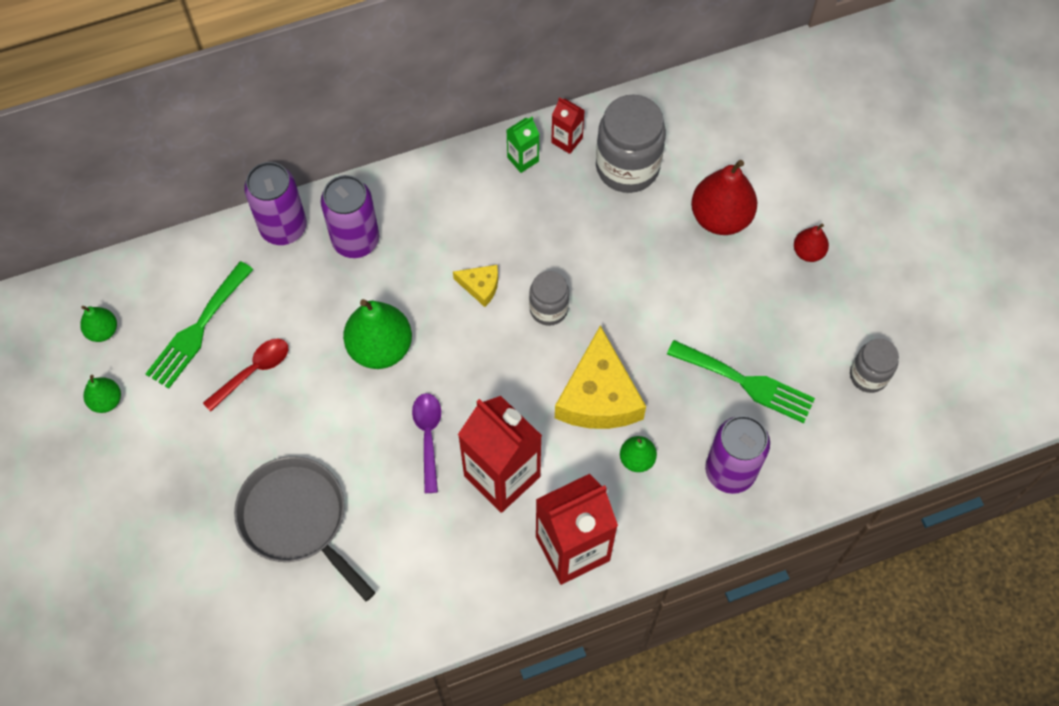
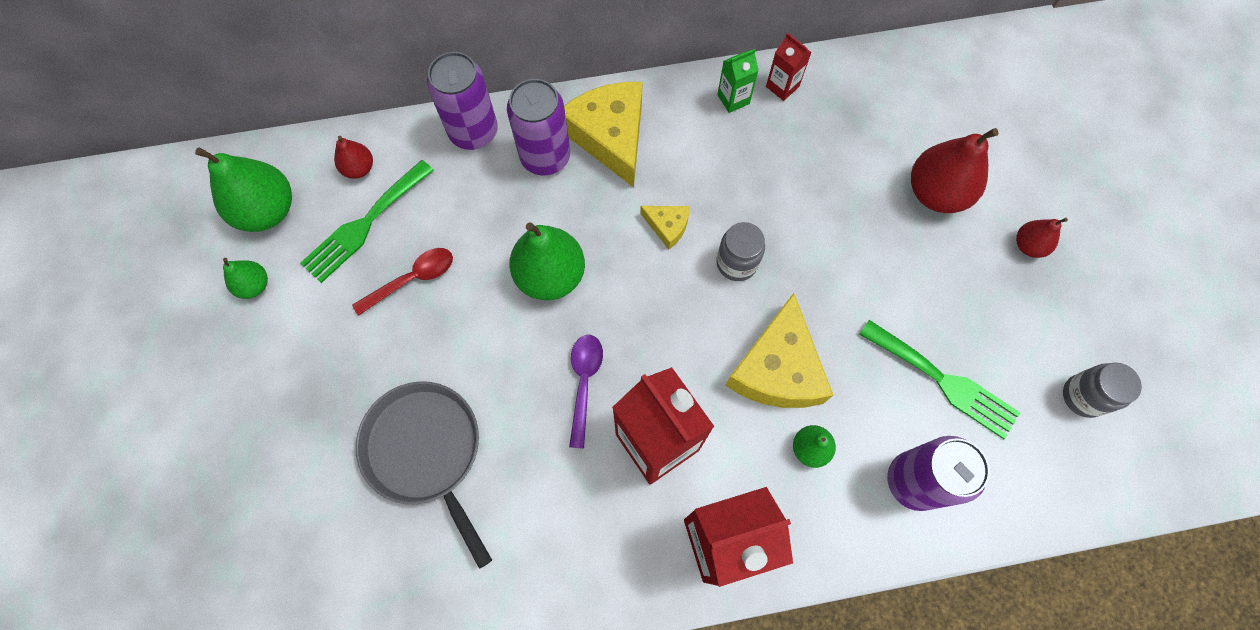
camera: 10 degrees right, 5 degrees up
(103, 331) = (267, 210): green pear -> green pear, size x1.90
(181, 278) = (359, 168): none -> red pear
(413, 212) = (610, 136): none -> yellow cheese
(627, 167) = (842, 124): grey jar -> none

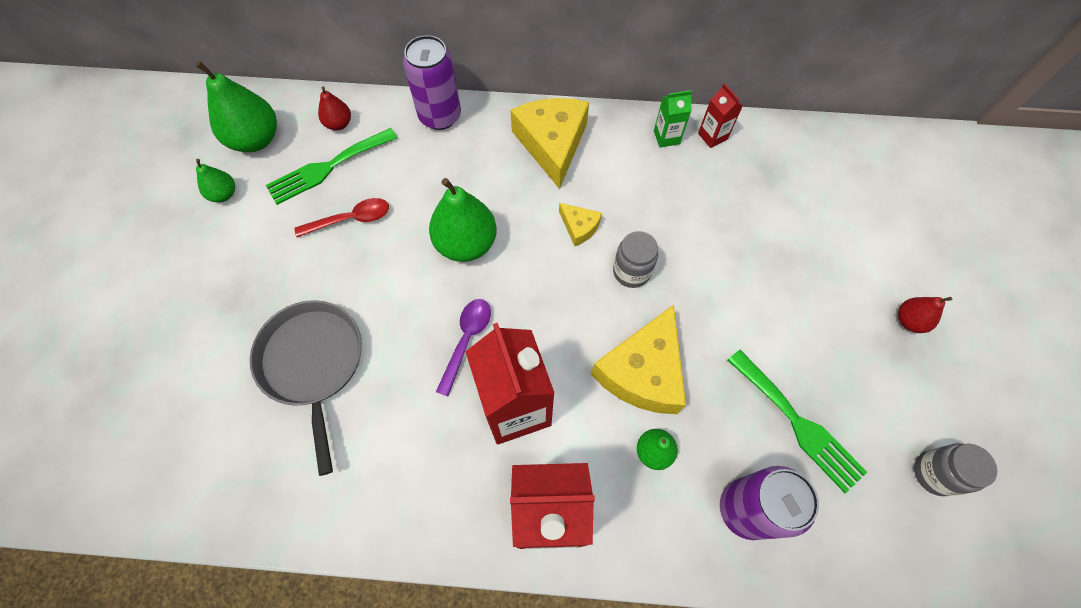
camera: 15 degrees right, 5 degrees down
(545, 156) = (492, 148): purple can -> none
(936, 193) = (830, 254): red pear -> none

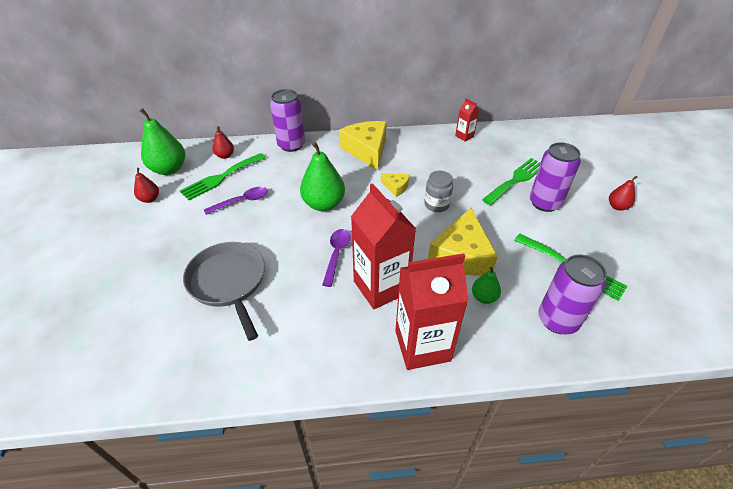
camera: 10 degrees left, 20 degrees down
(224, 194) = (150, 199): green pear -> red pear
(350, 219) = (242, 201): red spoon -> purple spoon
(666, 137) = (437, 139): green carton -> none
(767, 241) = (516, 180): none -> green fork
(797, 295) = (544, 203): none -> purple can
(934, 473) = (669, 281): grey jar -> none

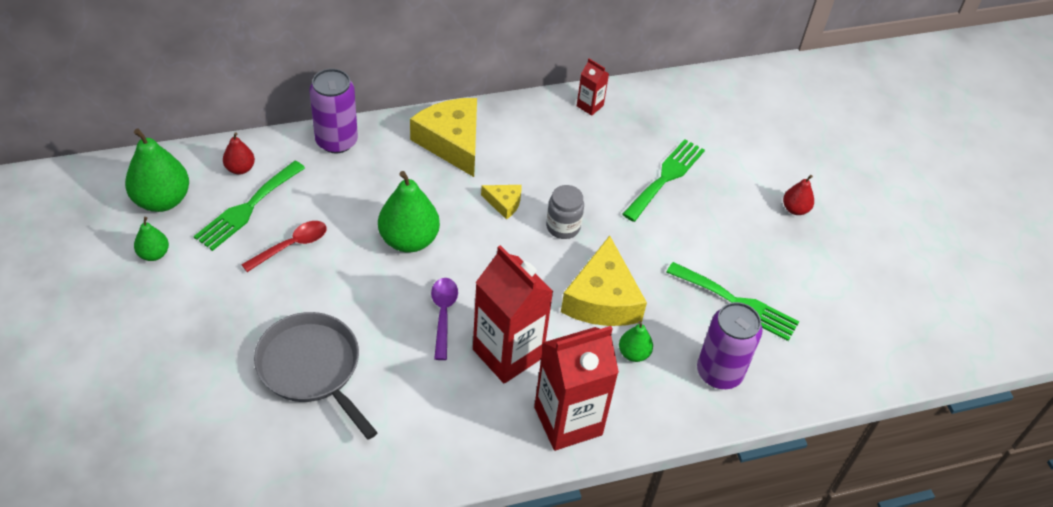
camera: 15 degrees left, 5 degrees up
(150, 199) = (154, 254): red pear -> green pear
(242, 201) = (291, 246): purple spoon -> red spoon
(544, 203) = (703, 211): purple can -> none

